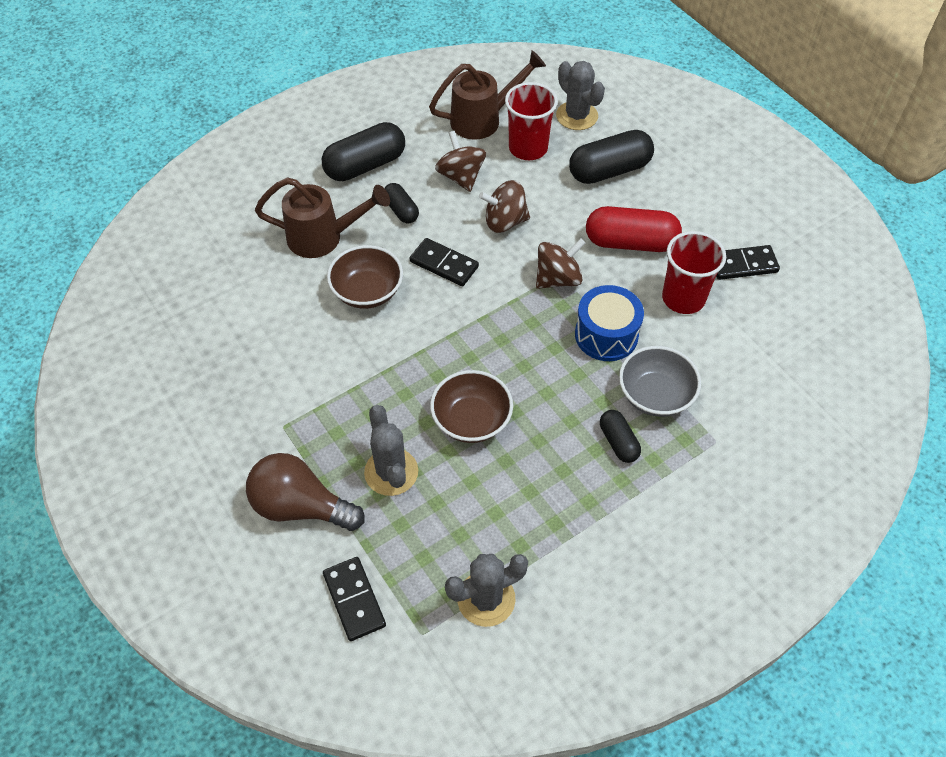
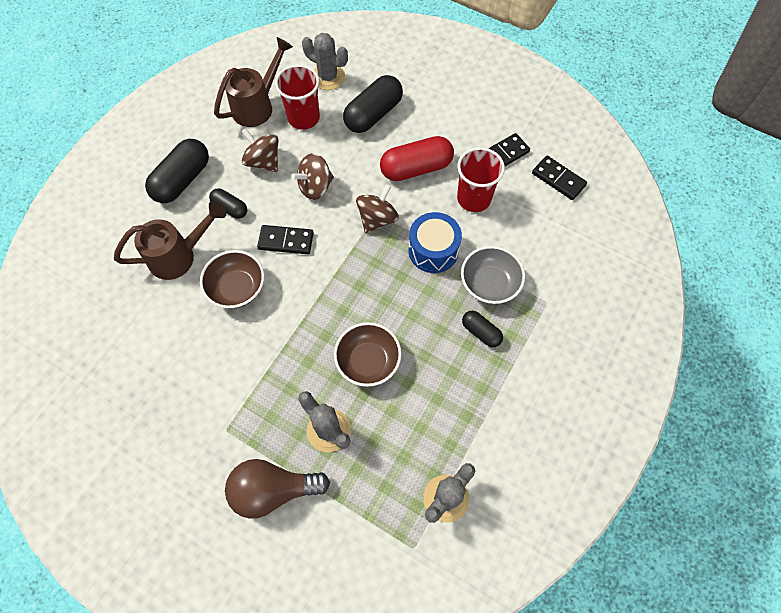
camera: 25 degrees left, 10 degrees up
(354, 600) = (351, 546): black domino -> black domino (558, 179)

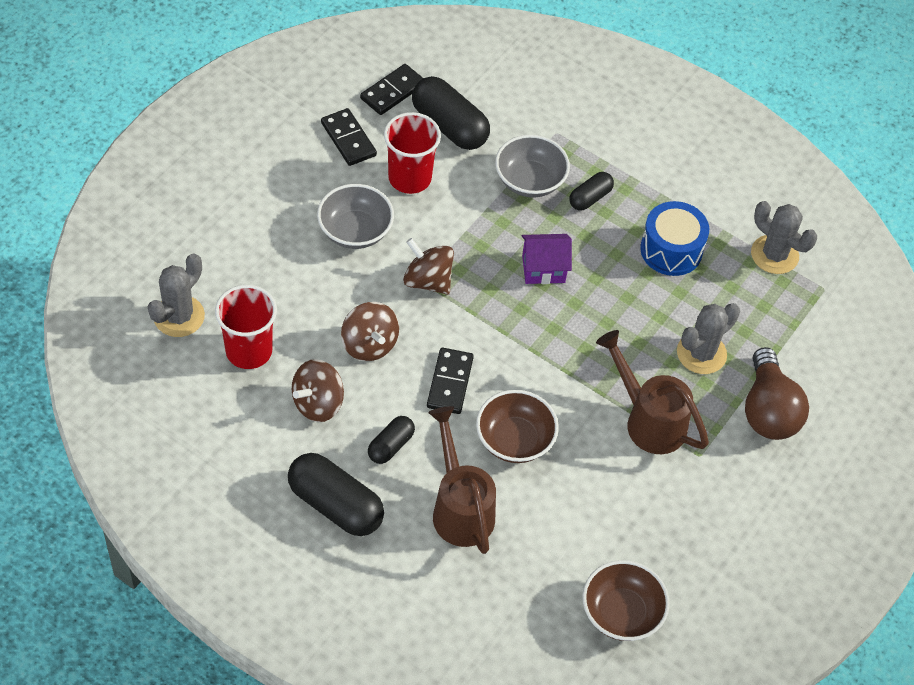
camera: 90 degrees left, 10 degrees down
(258, 105) = (215, 406): brown watering can -> brown watering can (648, 419)
(368, 361) = (620, 308): brown bowl -> brown bowl (621, 613)
(373, 114) = (257, 268): black capsule -> black capsule (449, 126)
(400, 299) = (543, 269): none -> purple house
(416, 168) = (355, 231): red capsule -> grey bowl
(433, 250) = (479, 228): blue drum -> blue drum (671, 250)

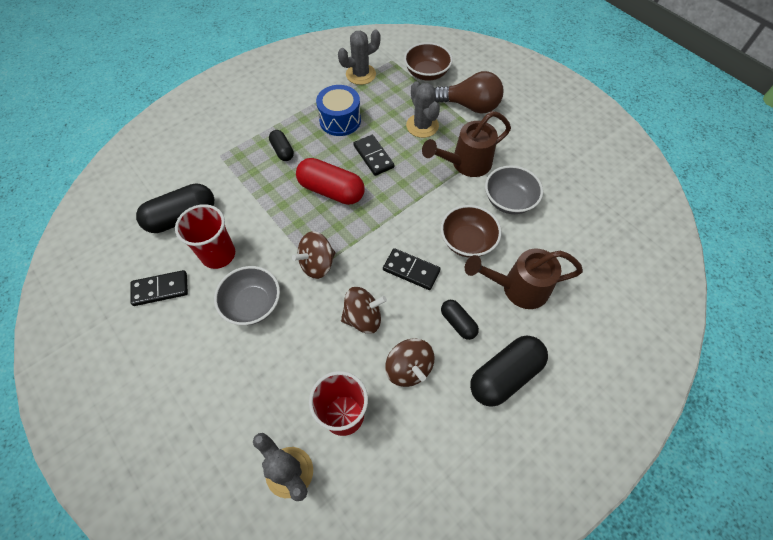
camera: 70 degrees left, 5 degrees up
(393, 92) = (130, 247): black domino -> black domino (373, 156)
(530, 181) = (254, 180): grey bowl -> grey bowl (509, 200)
(543, 269) = (331, 191): purple house -> red capsule
(621, 613) = (606, 214): brown bowl -> brown bowl (427, 73)

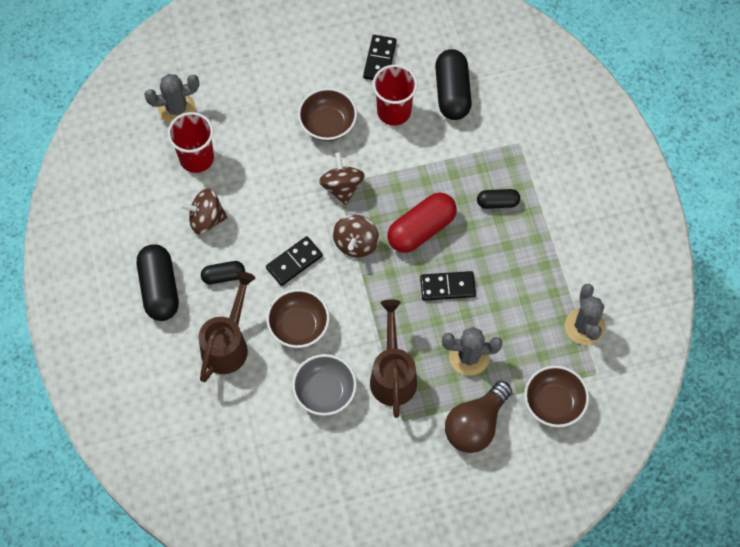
camera: 115 degrees right, 5 degrees up
(253, 304) = (328, 124): grey bowl -> brown bowl
(340, 120) = (517, 274): blue drum -> none
(363, 318) = (269, 203): brown spinning top -> brown spinning top (356, 243)

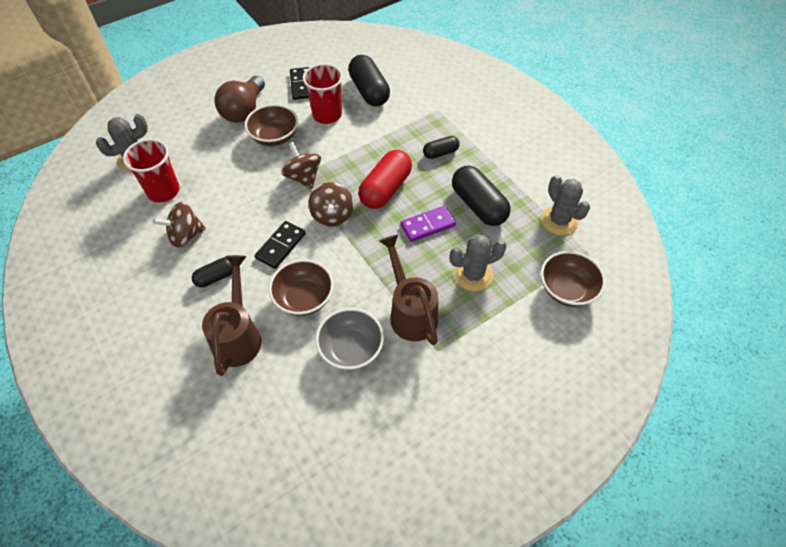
camera: 20 degrees left, 10 degrees down
(159, 289) = (154, 307): black capsule -> black capsule (478, 205)
(447, 287) = (428, 225): black domino -> purple domino
(475, 425) = (507, 331): brown light bulb -> brown light bulb (244, 111)

